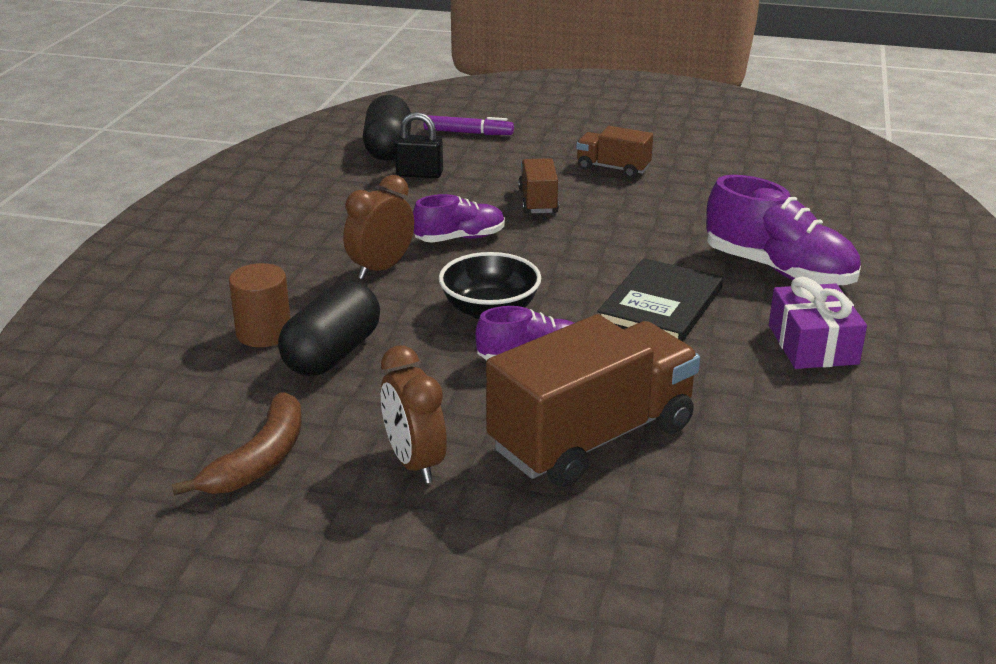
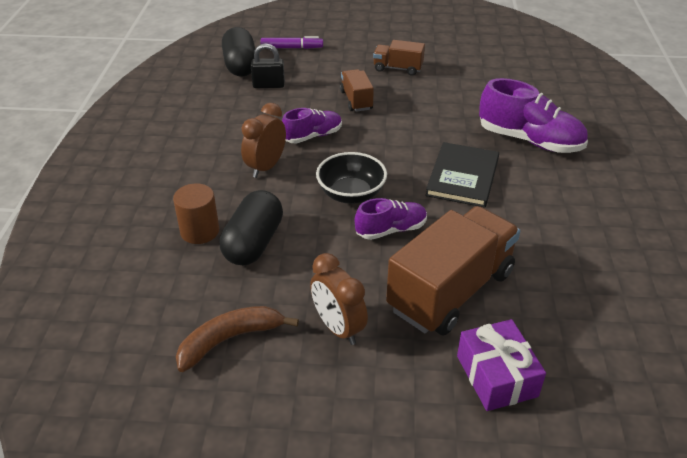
camera: 10 degrees left, 10 degrees up
(260, 459) = (229, 340): brown banana -> brown banana turned 135 degrees counterclockwise
(813, 344) = (569, 198): purple gift -> purple gift (496, 376)

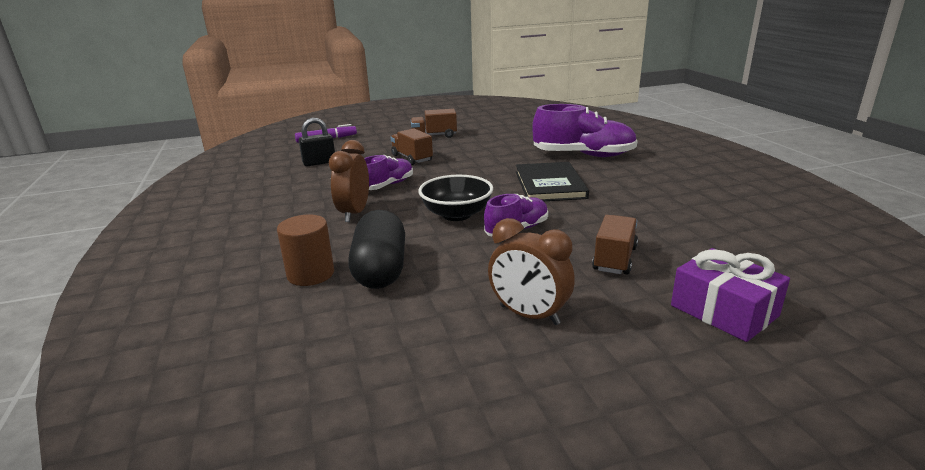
camera: 20 degrees left, 15 degrees down
(229, 340) = (410, 359): brown banana -> none
(240, 66) = (282, 156): black capsule -> none
(451, 291) = (614, 259): brown truck -> brown truck, size x0.50

